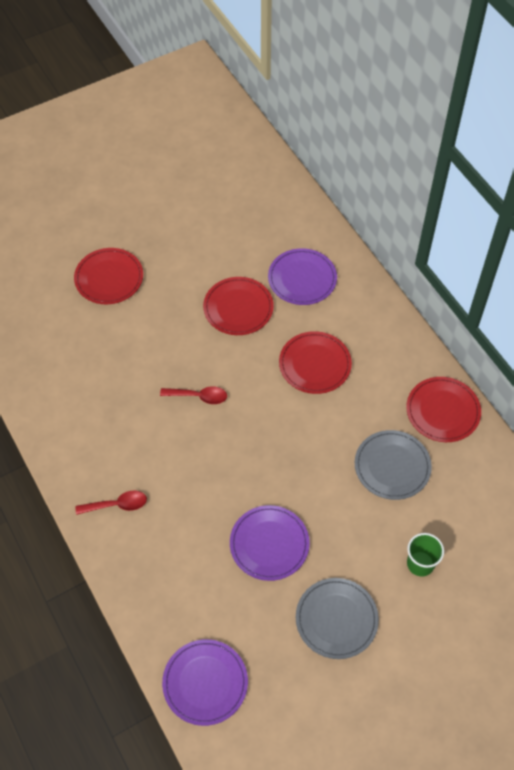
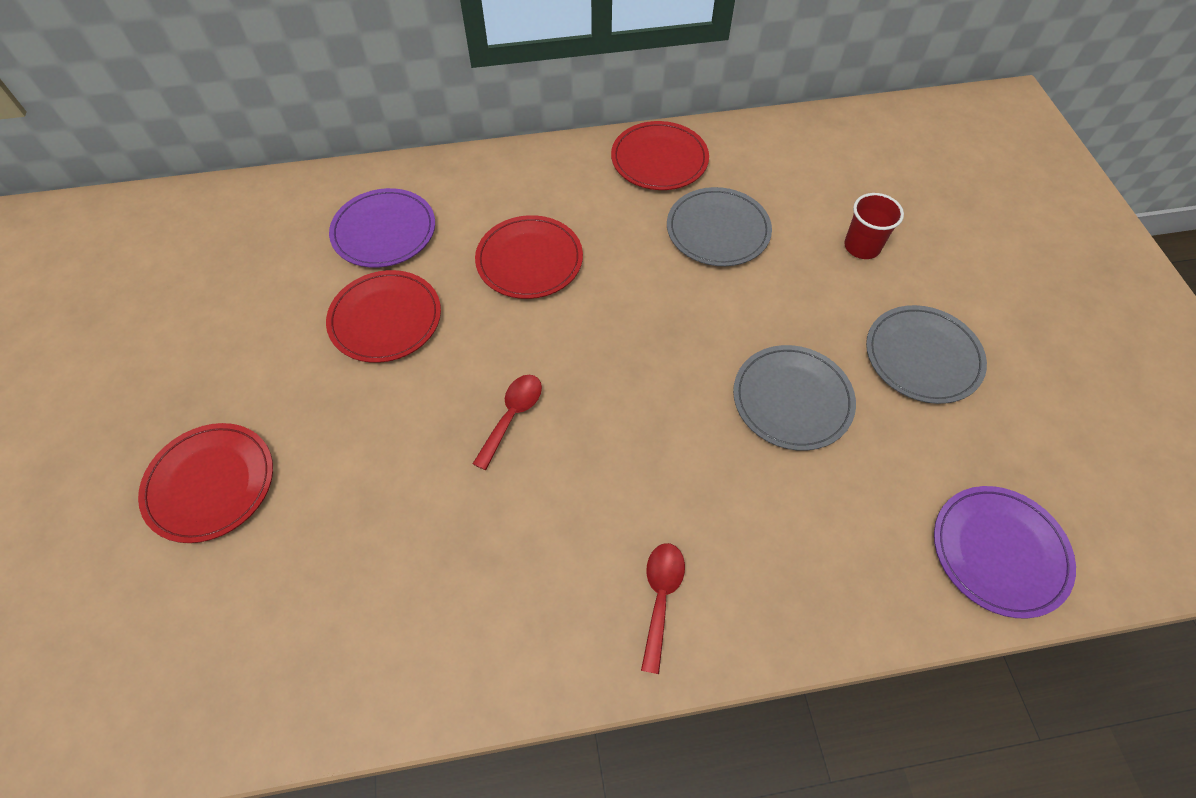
camera: 70 degrees left, 0 degrees up
(269, 544) = (792, 399): purple plate -> grey plate
(420, 563) = (862, 247): green cup -> red cup

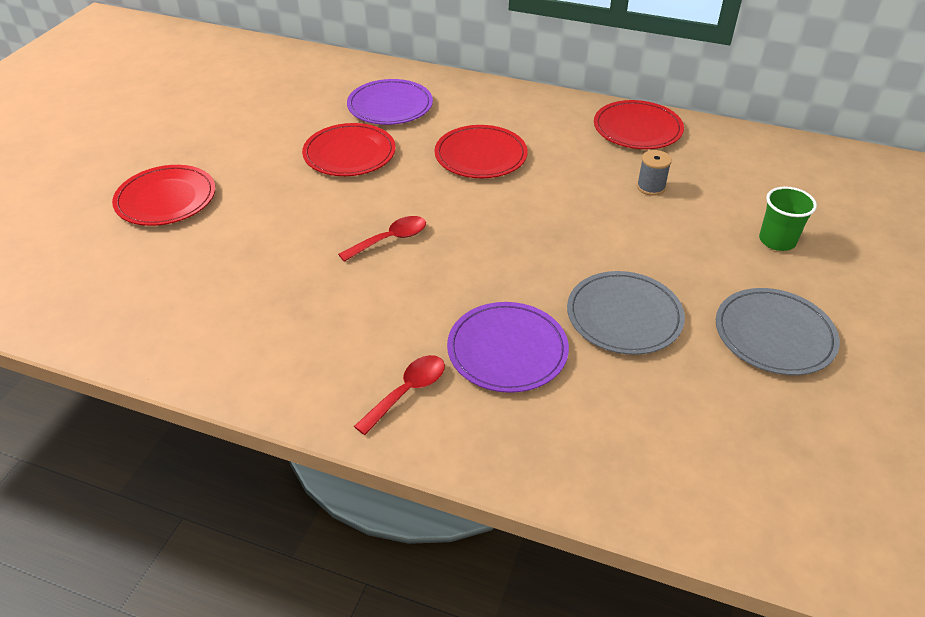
camera: 30 degrees right, 15 degrees down
(718, 230) = (651, 187): grey plate -> grey spool
(862, 247) = (777, 241): red cup -> green cup
(999, 552) = (736, 499): purple plate -> purple plate (507, 350)

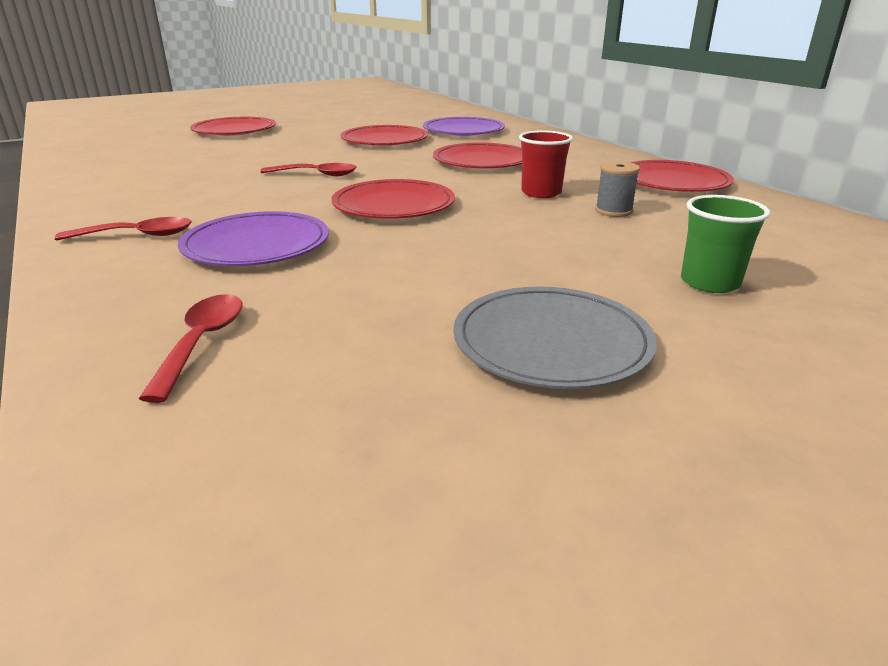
camera: 40 degrees right, 15 degrees down
(514, 252) = (393, 205): none -> red plate
(582, 185) = (541, 193): none -> red cup
(624, 316) = (403, 265): grey plate -> none
(635, 446) = (202, 342): none -> red spoon

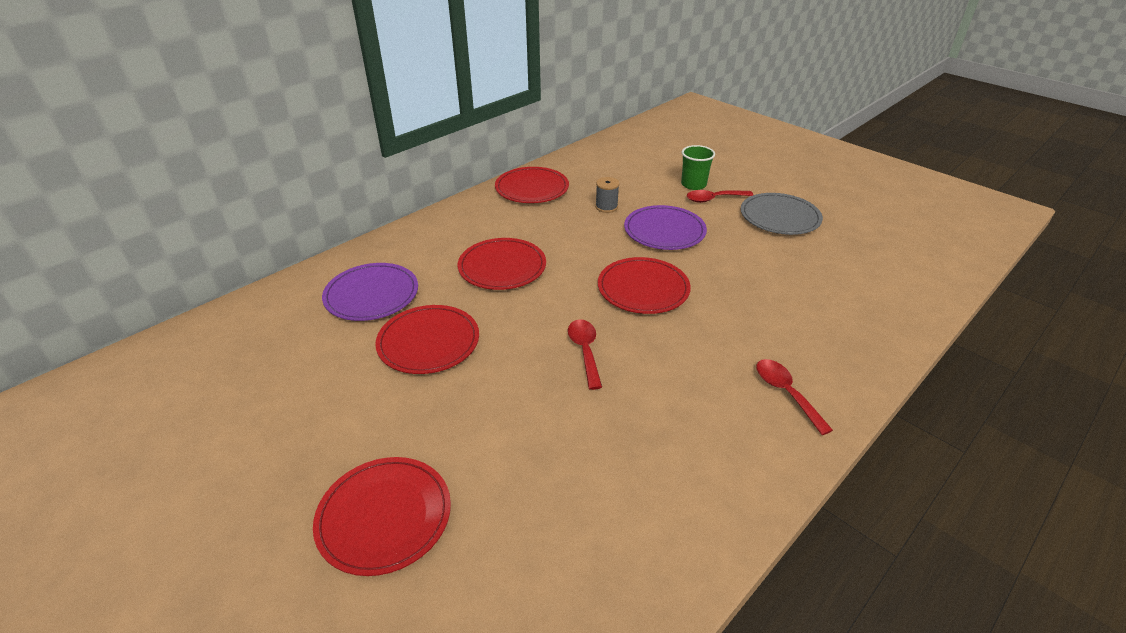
camera: 105 degrees left, 10 degrees up
(202, 342) = (865, 301): red spoon -> red spoon (714, 199)
(256, 245) = (755, 326): purple plate -> purple plate (664, 231)
(541, 193) = (582, 233): red cup -> none

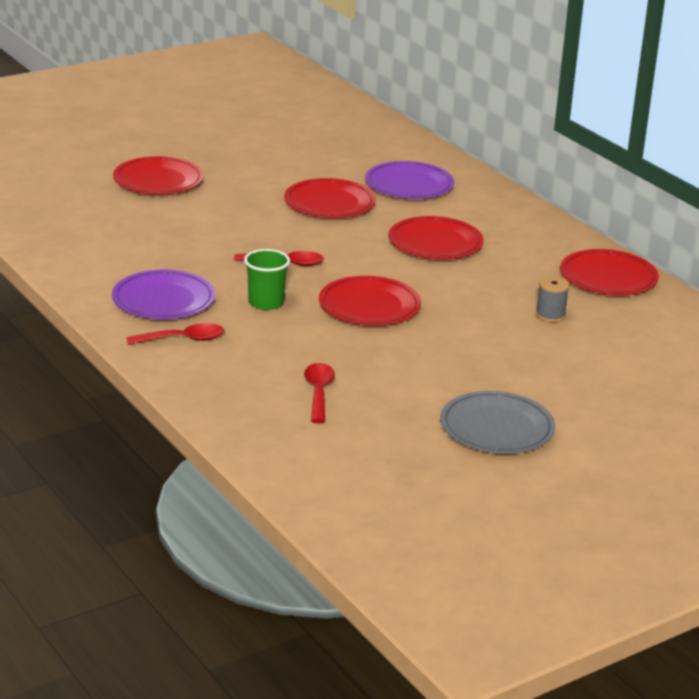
camera: 100 degrees right, 10 degrees down
(664, 231) = (482, 340): purple plate -> purple plate (163, 299)
(693, 184) = (602, 386): green cup -> green cup (266, 303)
(714, 199) = (557, 392): red spoon -> red spoon (318, 392)

